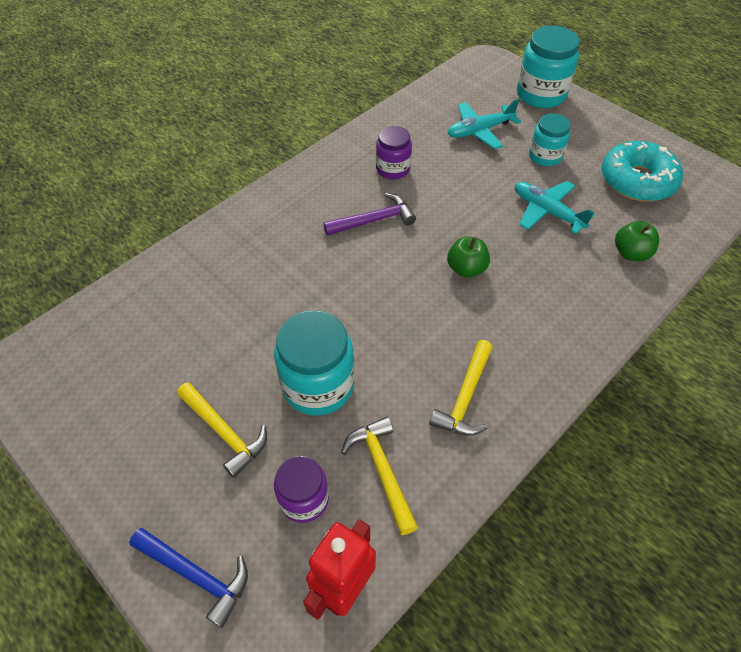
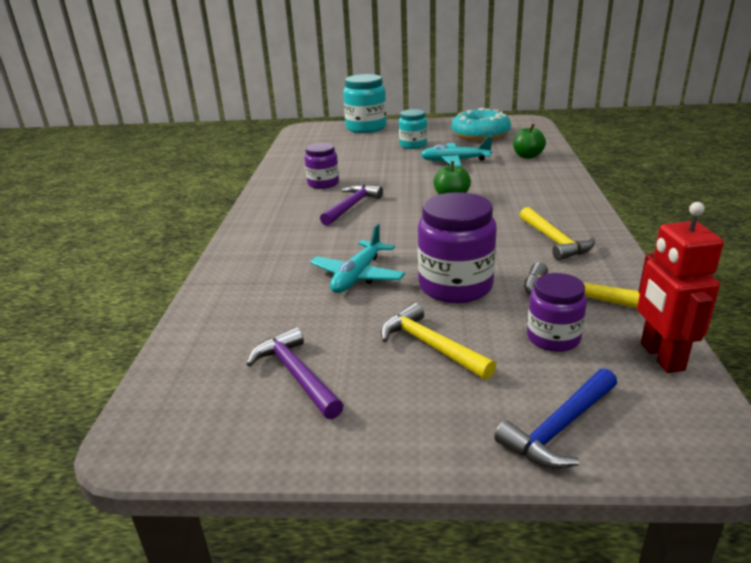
camera: 40 degrees left, 25 degrees down
(127, 386) = (296, 375): none -> purple hammer
(196, 575) = (560, 428): blue hammer -> blue hammer turned 150 degrees clockwise
(224, 432) = (431, 346): yellow hammer -> yellow hammer turned 135 degrees counterclockwise
(318, 385) = (455, 286): turquoise jar -> purple jar
(479, 131) = (354, 151): turquoise plane -> turquoise plane (357, 276)

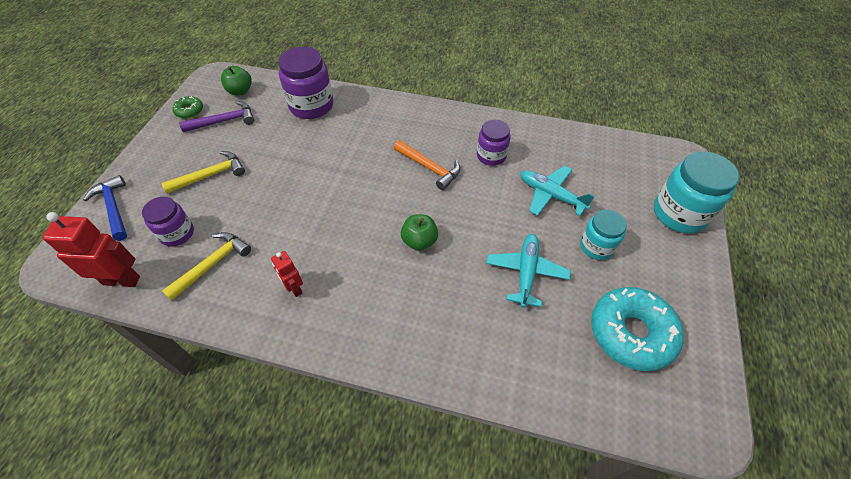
camera: 100 degrees right, 25 degrees up
(270, 433) = (189, 111): none -> green donut
(351, 206) = (429, 168): purple hammer -> orange hammer
(357, 276) = (308, 156): turquoise plane -> turquoise plane (551, 195)
(455, 286) = (265, 202): purple jar -> purple jar (311, 106)
(527, 156) = (524, 357): green apple -> green apple (240, 91)
(554, 241) = (294, 288): yellow hammer -> red robot

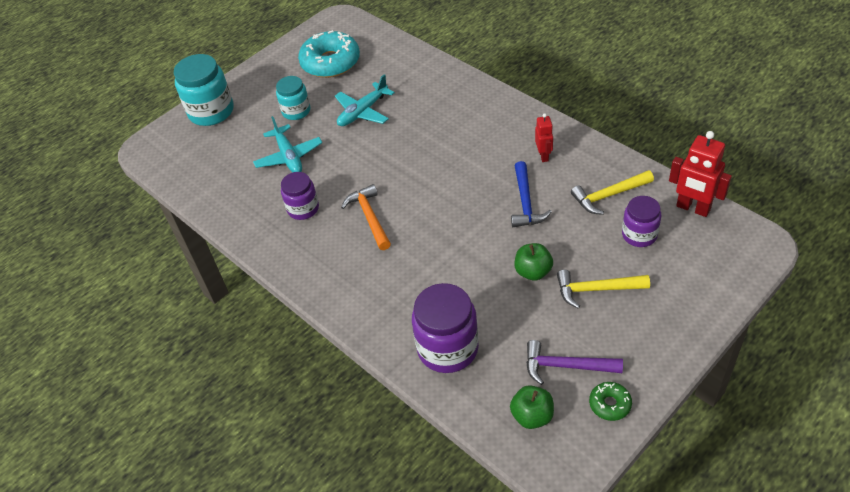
camera: 145 degrees left, 5 degrees down
(114, 208) = (707, 286): blue hammer -> blue hammer (525, 202)
(419, 241) = (425, 157): green apple -> green apple (533, 272)

